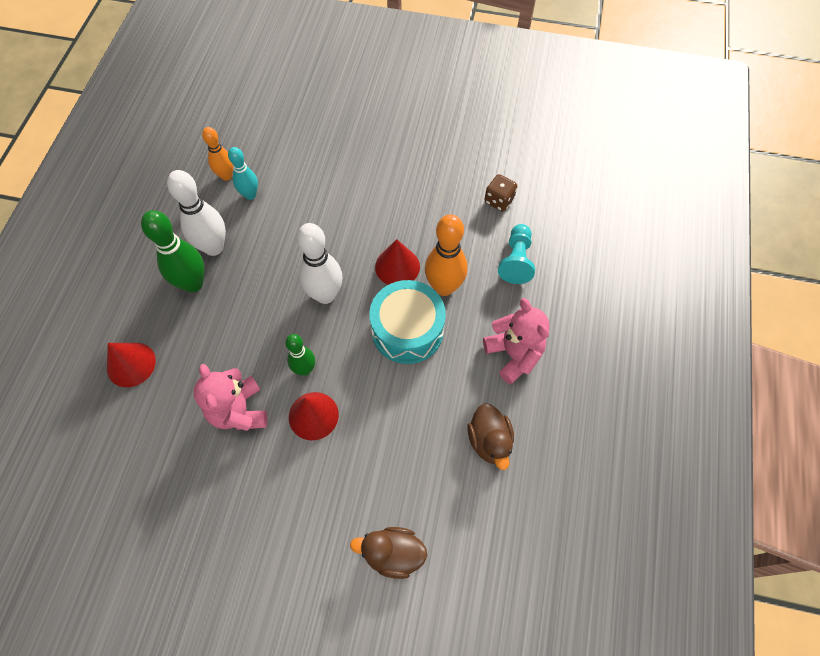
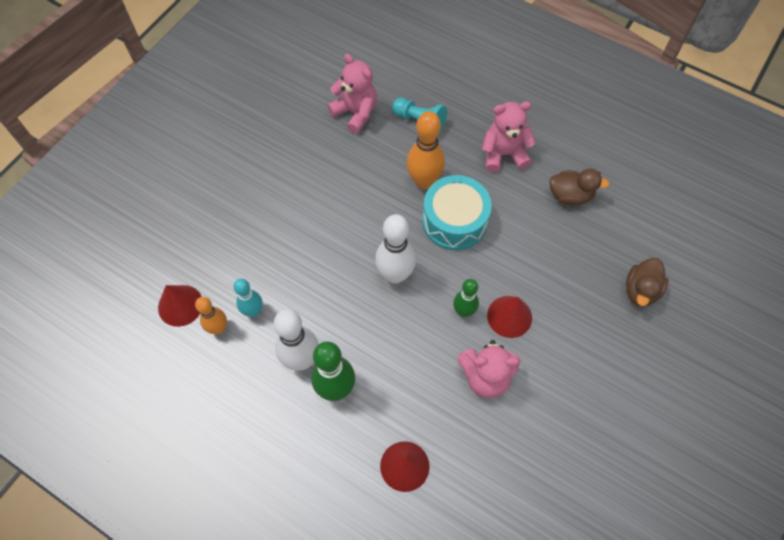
camera: 70 degrees left, 0 degrees up
(397, 266) = (389, 209): red cone -> red cone (180, 305)
(499, 200) = (355, 113): brown dice -> pink teddy bear

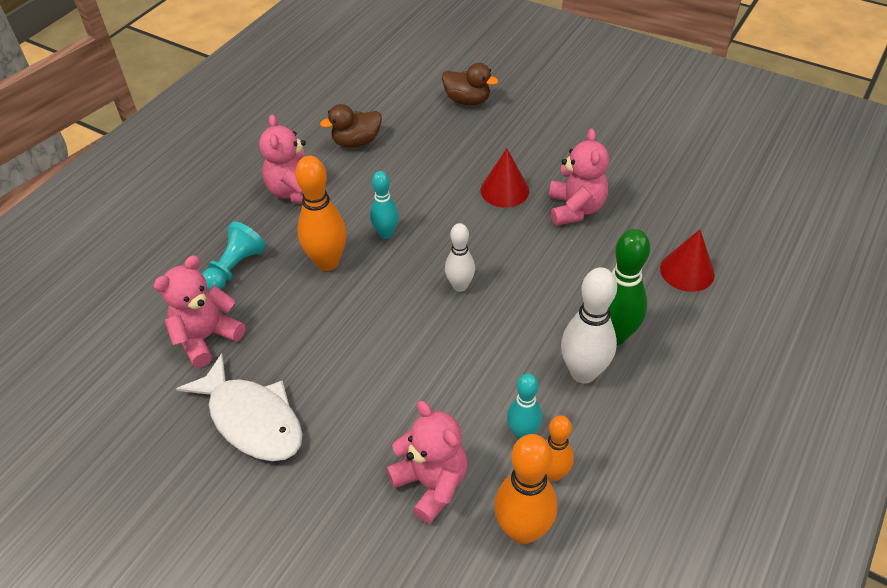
camera: 90 degrees left, 15 degrees down
(180, 305) = (522, 530): red cone -> orange bowling pin
(223, 251) = (431, 483): none -> pink teddy bear
(285, 146) = (252, 419): none -> white fish
(395, 275) = (460, 286): white bowling pin -> white bowling pin, size x0.62
(454, 221) = (386, 234): turquoise drum -> turquoise bowling pin
(463, 311) = (502, 225): green bowling pin -> none
(570, 196) = (356, 142): brown duck -> brown duck turned 120 degrees counterclockwise

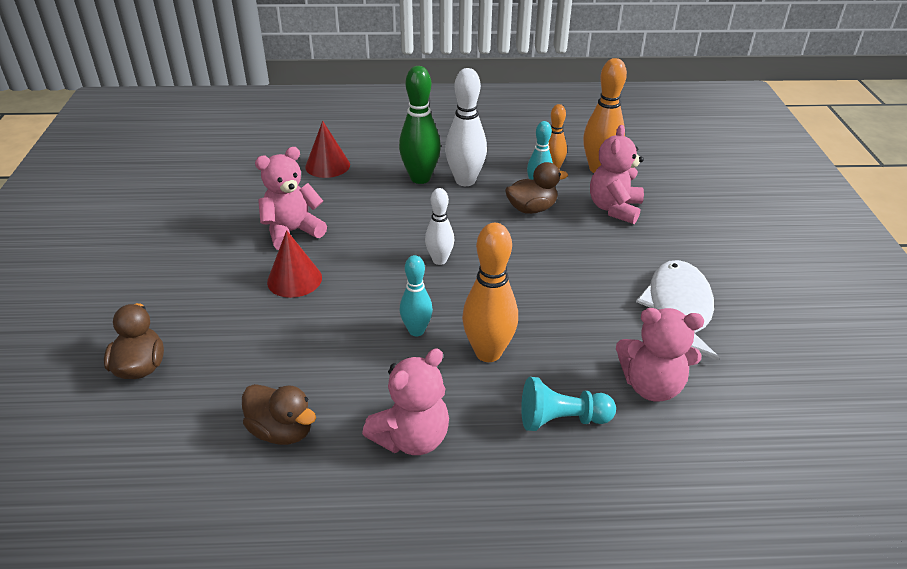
camera: 125 degrees left, 10 degrees down
(487, 402) = (531, 209): none -> brown duck

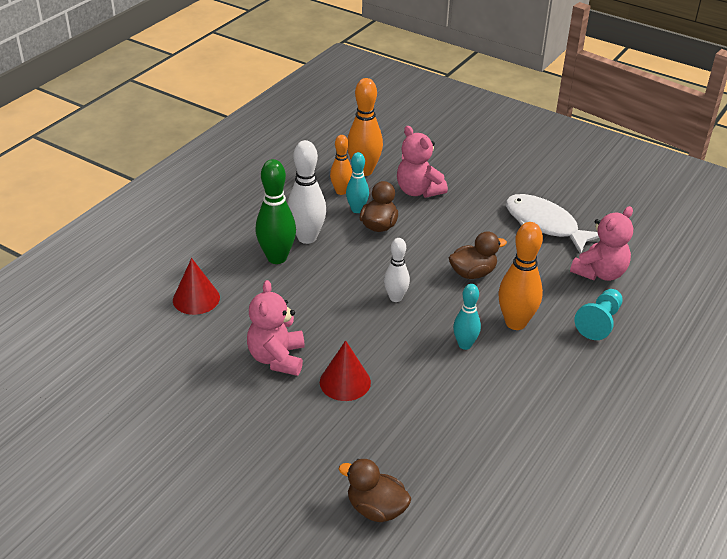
camera: 55 degrees left, 0 degrees up
(282, 431) = (512, 452): brown duck -> brown duck (473, 273)
(411, 438) = (566, 393): pink teddy bear -> none

